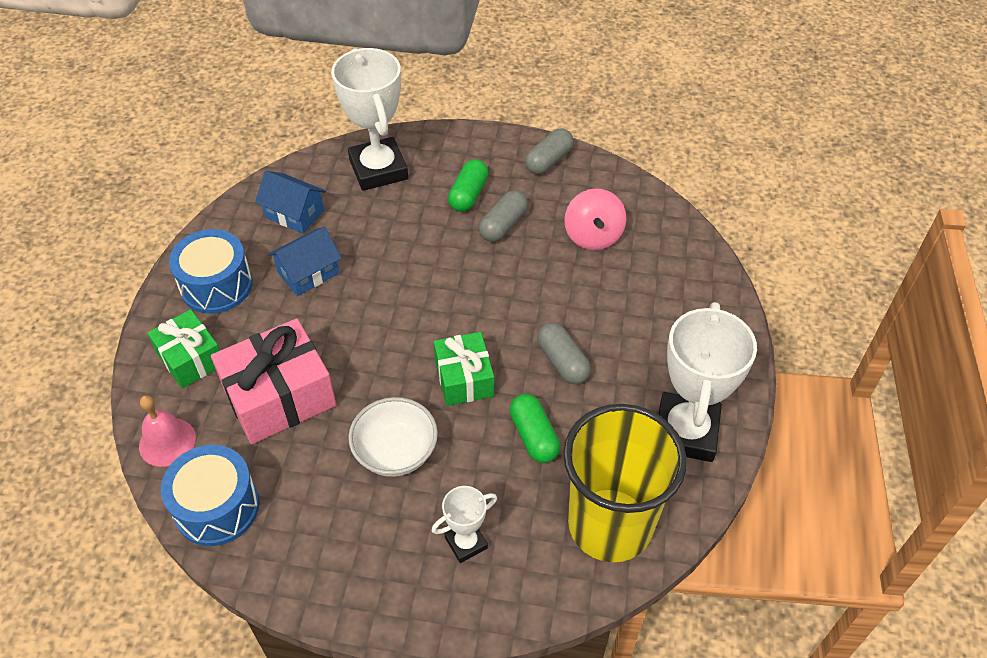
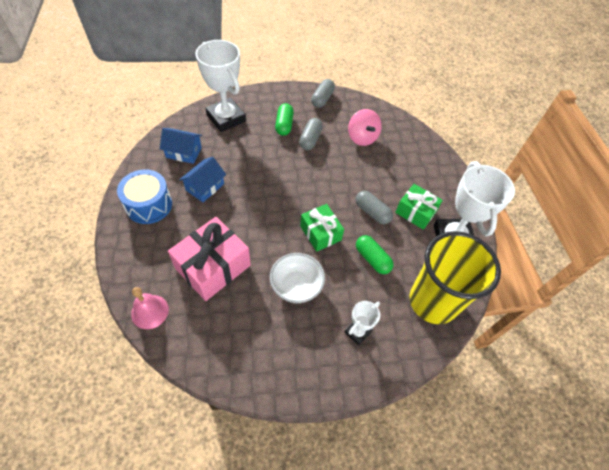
camera: 20 degrees left, 5 degrees up
(190, 358) = (147, 254): green gift -> green gift (415, 212)
(217, 507) = (197, 346): blue drum -> none

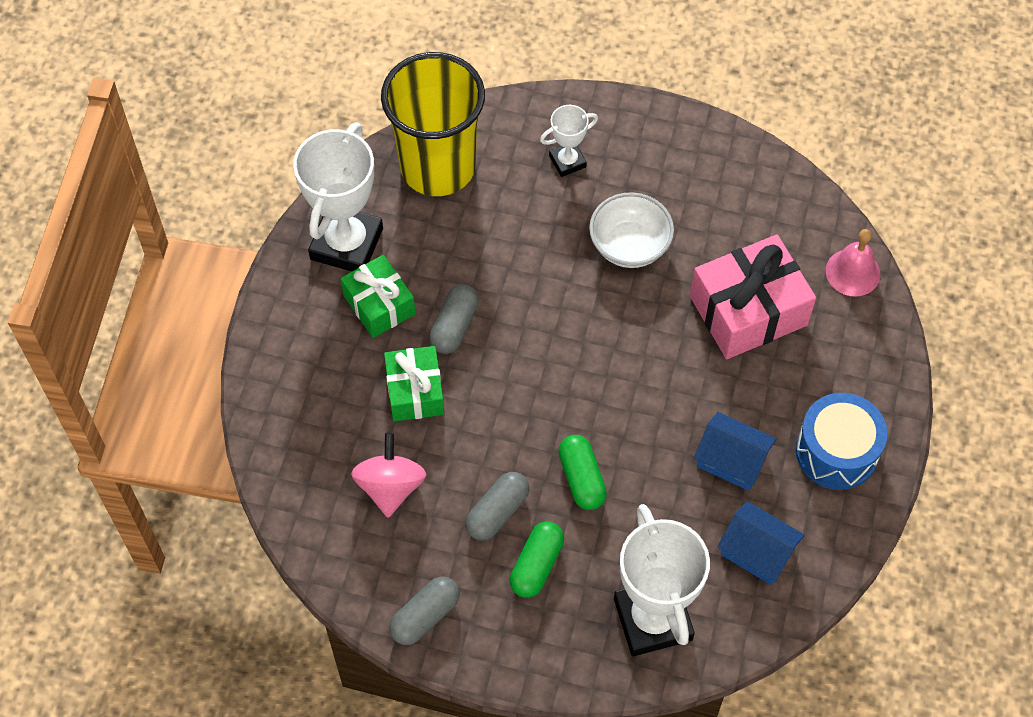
camera: 155 degrees left, 5 degrees up
(205, 187) = (732, 460): blue house -> blue house turned 60 degrees clockwise
(320, 233) = (559, 315): green gift -> green gift (415, 392)
(372, 212) = (454, 326): grey capsule -> grey capsule turned 45 degrees clockwise
(372, 259) = (495, 251): green capsule -> green capsule (582, 478)

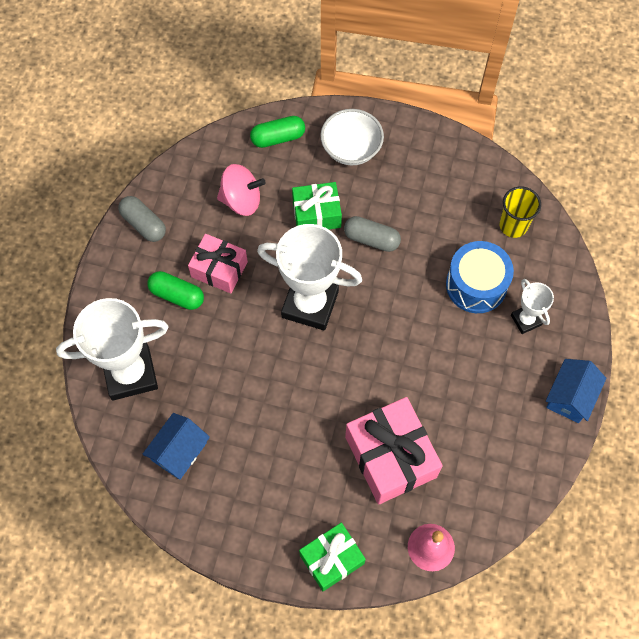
camera: 90 degrees right, 5 degrees up
(346, 244) = (440, 166): white trophy -> white trophy (310, 304)
(379, 305) = (388, 189): green gift -> green gift (332, 559)
(438, 167) = (513, 225): yellow cup -> yellow cup, size x0.48
(497, 512) = (219, 269): grey capsule -> pink gift
(582, 478) = (244, 326): green capsule -> green capsule (278, 138)
(629, 245) = (448, 366): white bowl -> white bowl (351, 149)
(732, 460) = (256, 436): blue house -> blue house (570, 396)
(836, 451) = (262, 519): blue drum -> blue drum (476, 285)

